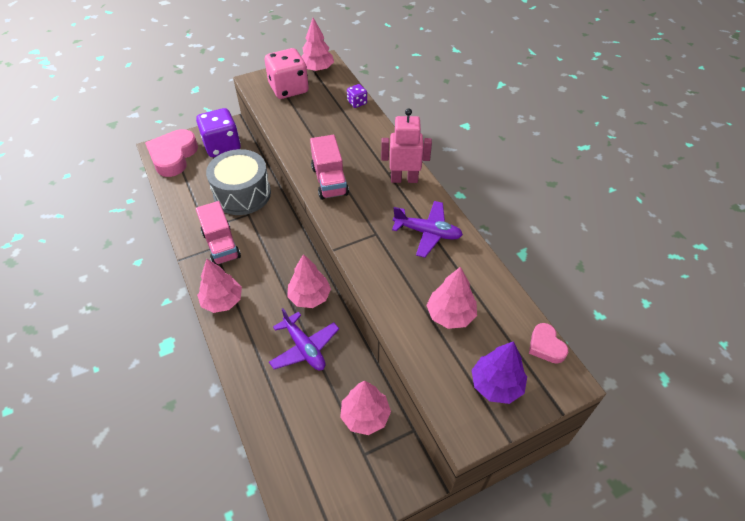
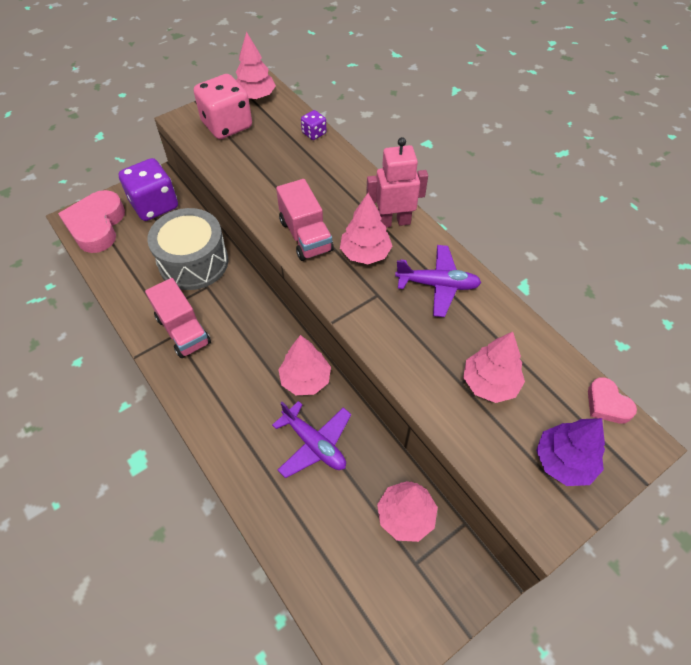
camera: 10 degrees left, 5 degrees up
(222, 301) = (201, 401): pink tree -> pink tree (365, 253)

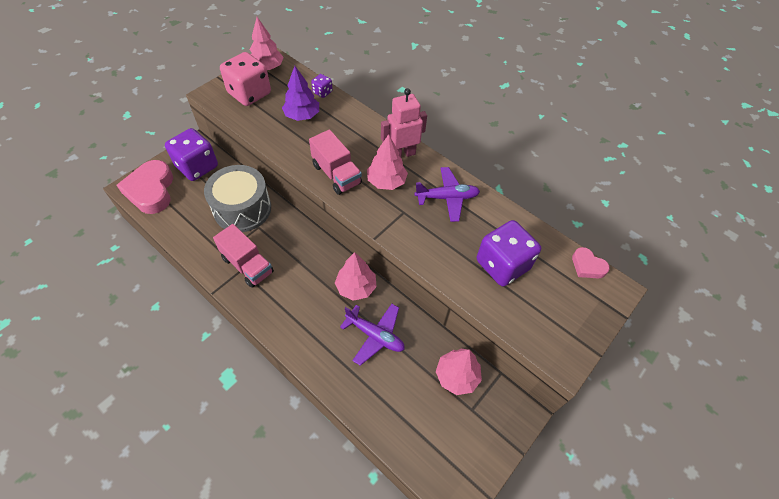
camera: 15 degrees left, 0 degrees up
(490, 383) = (502, 265): pink tree -> purple dice
(564, 461) = (567, 312): purple tree -> purple tree (302, 116)

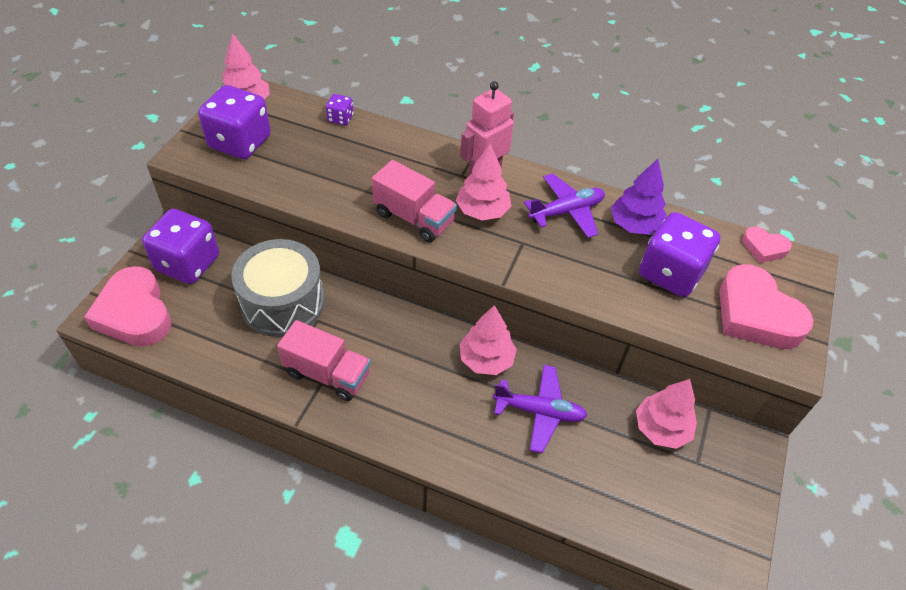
camera: 20 degrees left, 5 degrees down
(249, 93) = (240, 142): pink dice -> purple dice
(302, 116) = (329, 155): purple tree -> purple tree (634, 225)
(553, 316) = (756, 314): none -> pink heart

